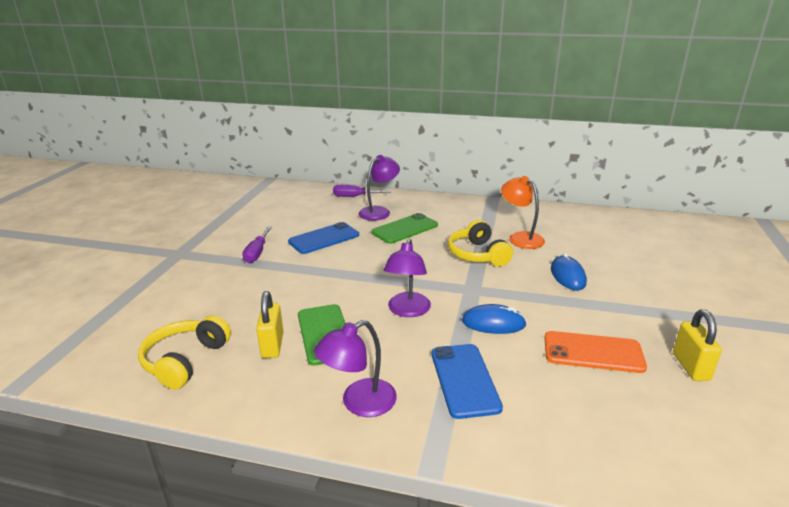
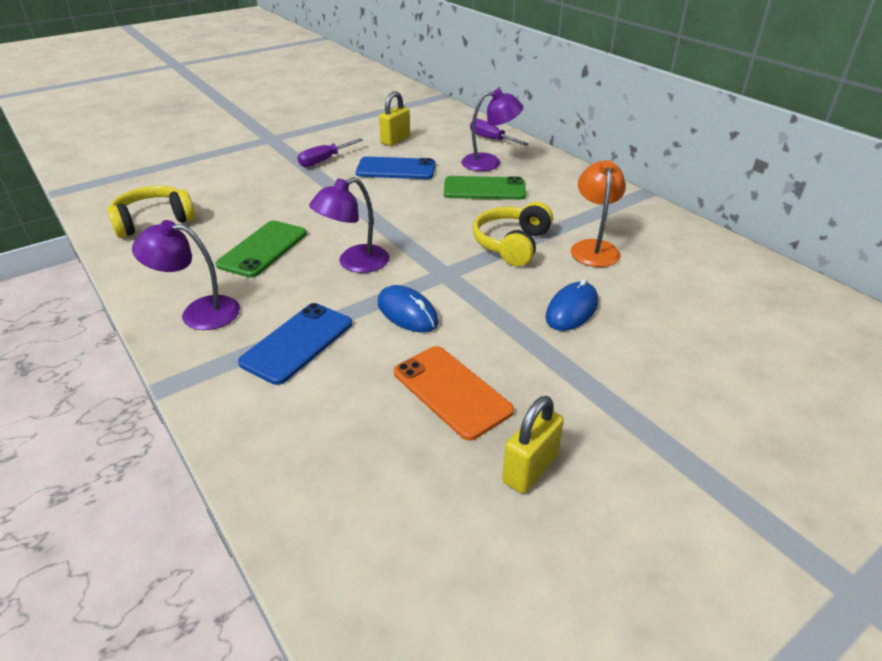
camera: 40 degrees right, 10 degrees up
(272, 345) = (217, 239): yellow padlock -> yellow padlock (395, 140)

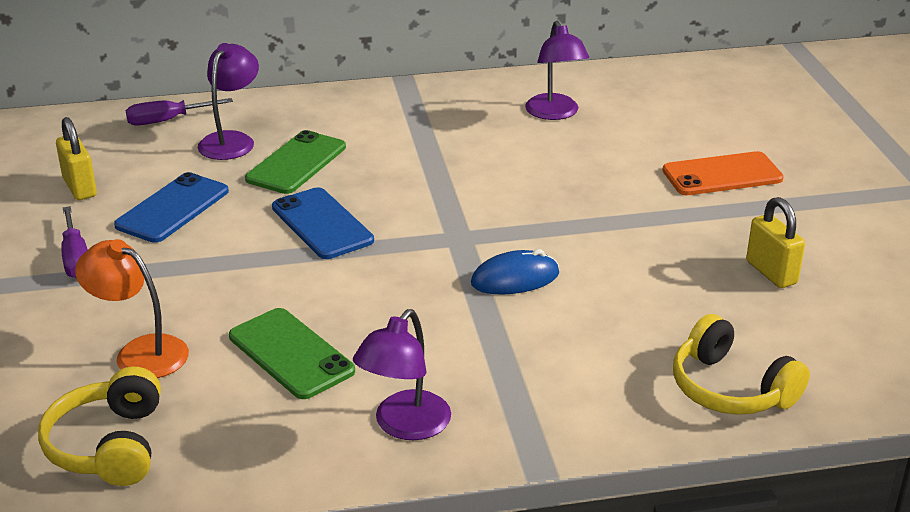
camera: 65 degrees left, 5 degrees down
(297, 343) = (519, 360): blue phone -> blue phone (322, 224)
(354, 263) = (387, 291): purple lamp -> purple lamp (555, 113)
(451, 391) = (656, 284): orange phone -> orange phone (722, 175)
(512, 244) = (436, 182): yellow headphones -> yellow headphones (730, 388)
(572, 310) = (578, 187): blue mouse -> none
(594, 248) = (483, 141): orange lamp -> orange lamp (140, 352)

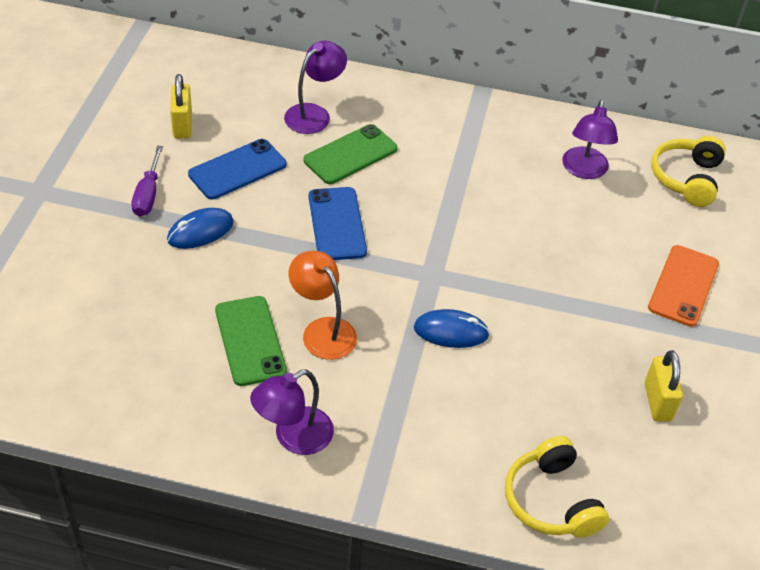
camera: 20 degrees right, 15 degrees up
(109, 445) = (91, 374): yellow headphones -> yellow headphones (686, 179)
(140, 352) = (150, 299): orange lamp -> orange lamp (322, 330)
(163, 273) = (200, 231): none -> blue mouse
(167, 120) = (277, 77): purple screwdriver -> none
(722, 175) = (683, 286): orange phone -> orange phone turned 75 degrees counterclockwise

